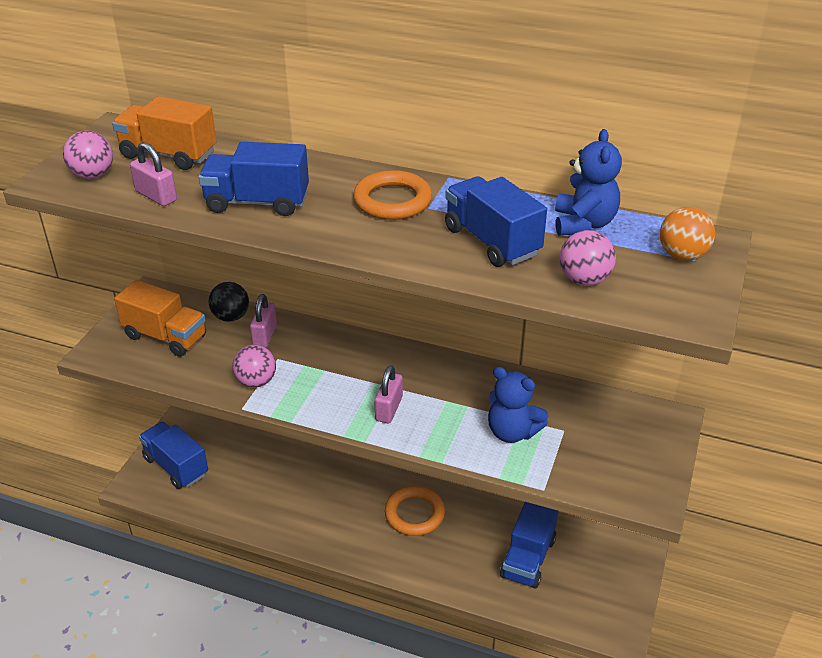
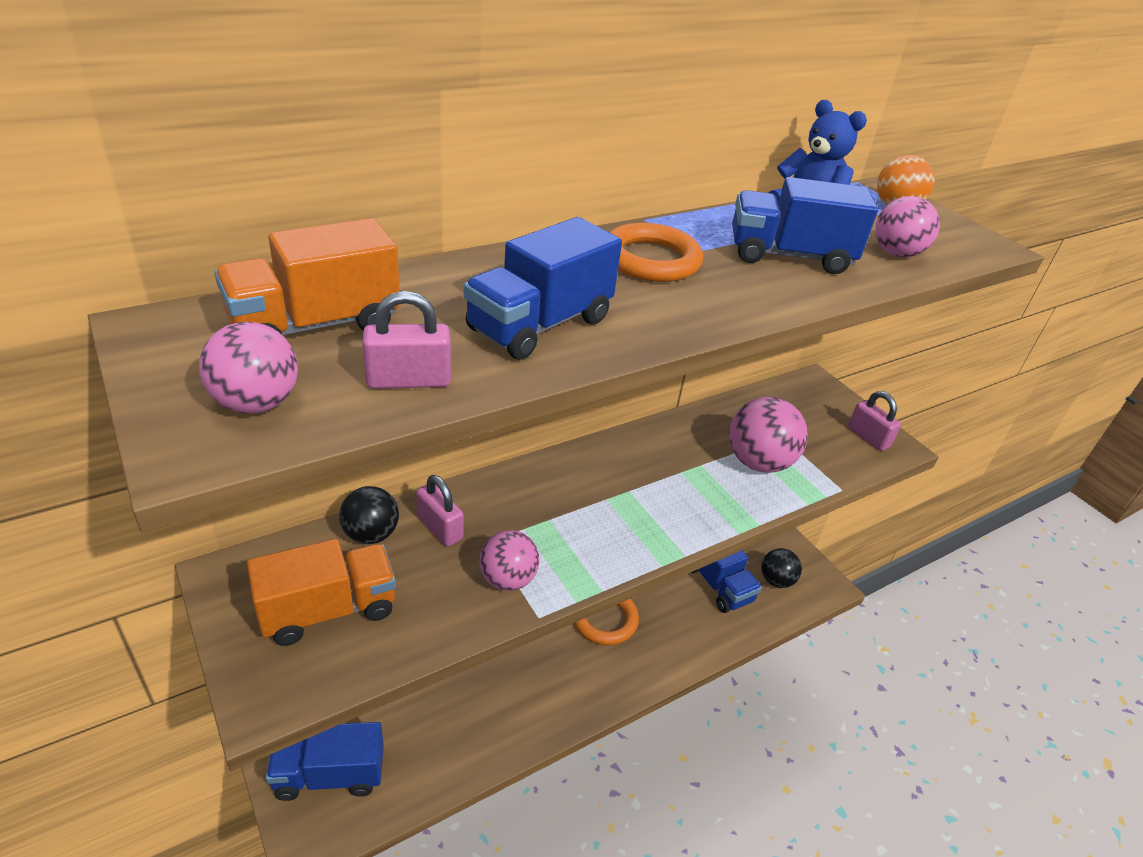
camera: 55 degrees left, 0 degrees up
(389, 409) = (655, 512): pink padlock -> pink padlock (868, 437)
(512, 432) = (758, 462): blue teddy bear -> pink ball
(579, 594) = (776, 580): none -> black ball

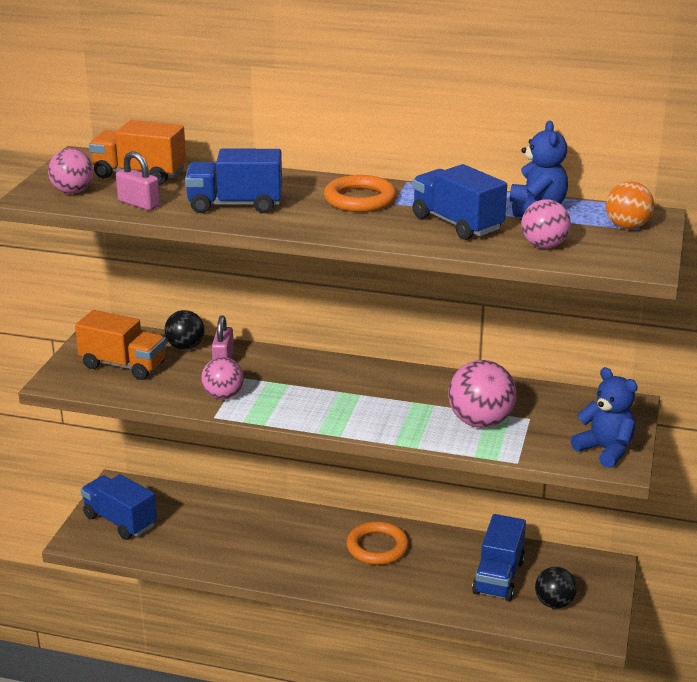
camera: 50 degrees right, 10 degrees down
(868, 437) = (605, 450): pink padlock -> blue teddy bear

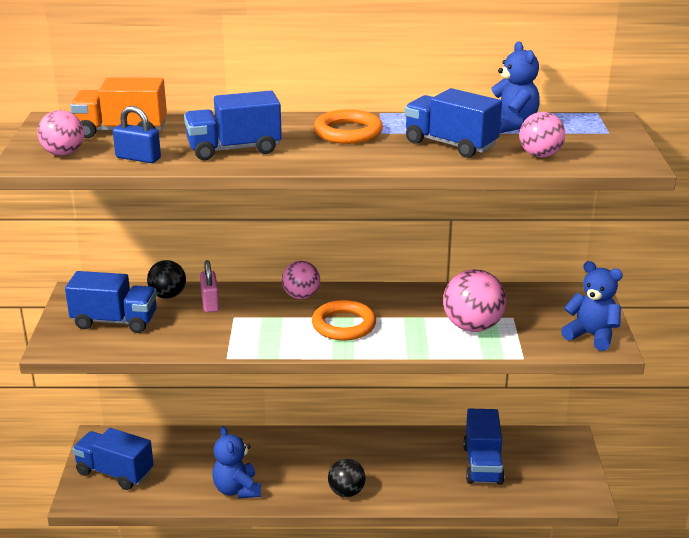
camera: 15 degrees left, 0 degrees up
(123, 365) = (115, 321): orange truck -> blue truck
(139, 204) = (138, 158): pink padlock -> blue padlock
(223, 396) = (226, 336): pink ball -> pink ball (301, 296)
(232, 558) = (237, 489): none -> blue teddy bear
(377, 547) = (366, 456): orange ring -> orange ring (344, 325)
(554, 603) = (539, 479): black ball -> black ball (346, 492)
(627, 226) = (598, 131): orange ball -> none

